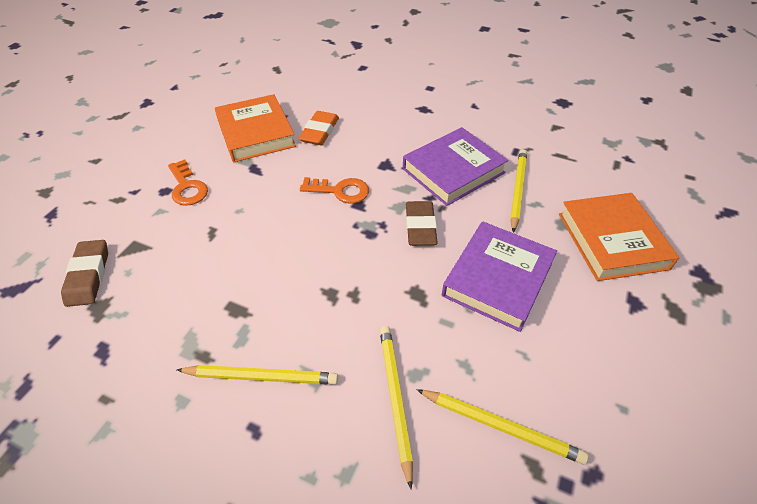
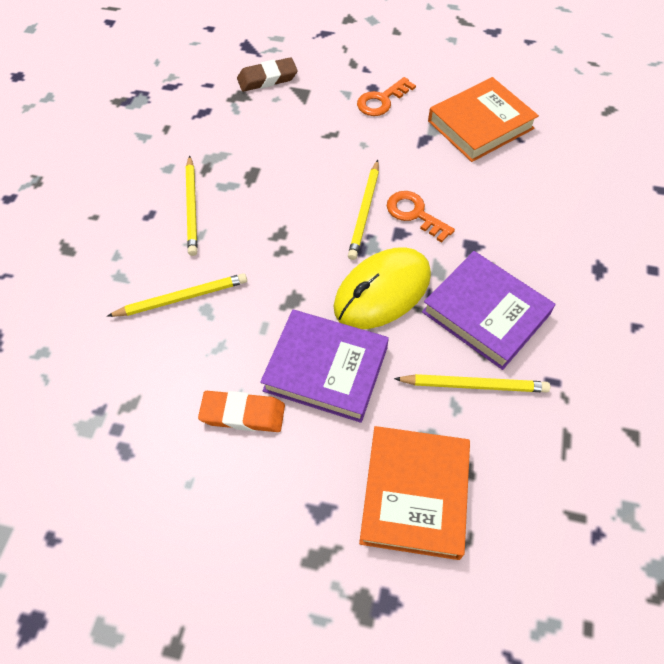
camera: 80 degrees right, 10 degrees up
(320, 132) = (505, 176): orange eraser -> orange eraser (243, 414)
(340, 191) = (414, 214): orange key -> orange key turned 135 degrees clockwise
(420, 227) = (382, 291): brown eraser -> yellow mouse
(501, 426) = (163, 378): yellow pencil -> yellow pencil (365, 211)
(612, 241) = (414, 494): orange book -> orange book turned 60 degrees counterclockwise

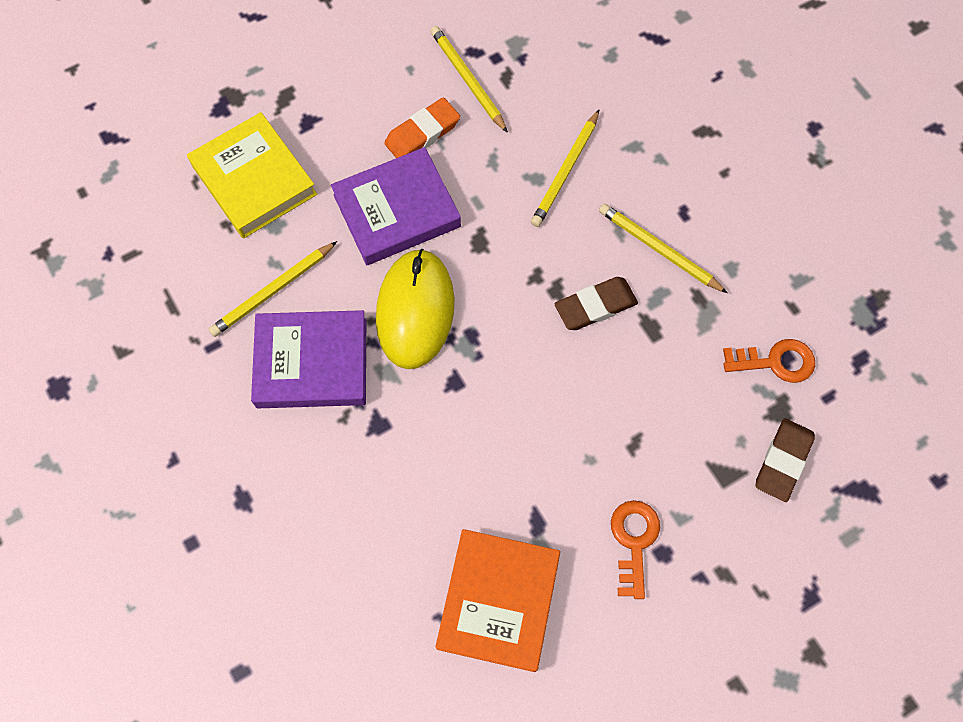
camera: 135 degrees right, 10 degrees up
(268, 208) = (595, 306): none -> brown eraser
(365, 211) = (507, 378): yellow pencil -> yellow pencil (467, 80)
(414, 214) = (460, 415): orange key -> orange key (775, 362)
(414, 494) = (254, 180): orange book -> yellow book

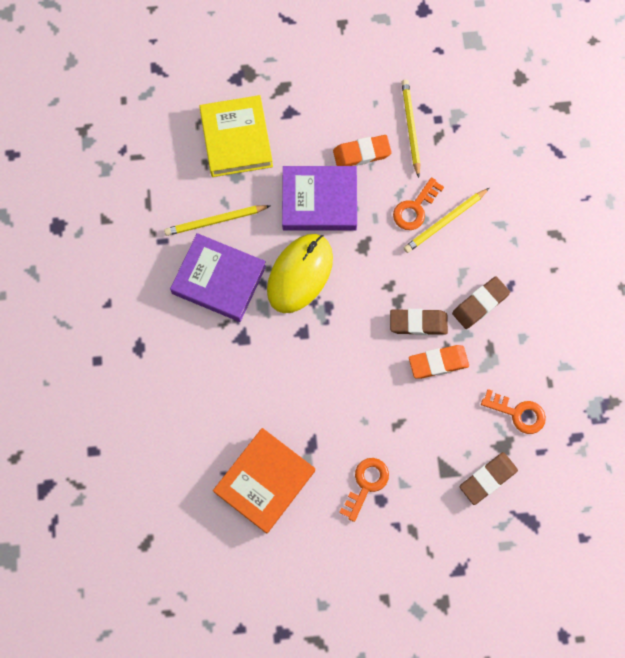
camera: 25 degrees right, 5 degrees up
(521, 171) = (415, 208): none -> orange key
(645, 344) = (438, 363): none -> orange eraser
(659, 250) = (480, 304): yellow pencil -> brown eraser

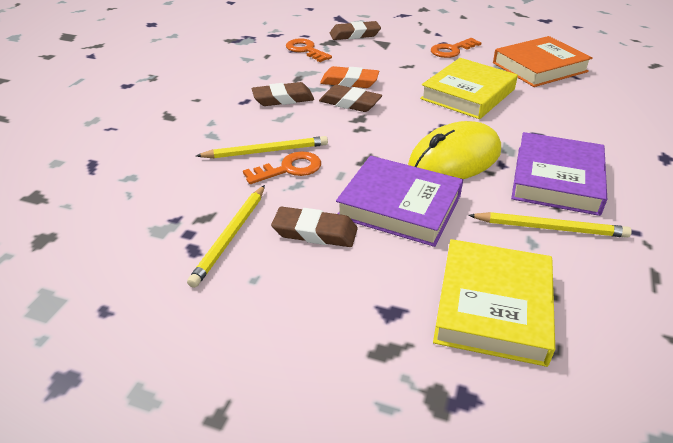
camera: 155 degrees left, 35 degrees down
(219, 280) = (557, 179): purple book -> purple book turned 60 degrees clockwise
(320, 387) = (468, 94): none -> yellow book
(361, 153) = (315, 232): orange eraser -> brown eraser

